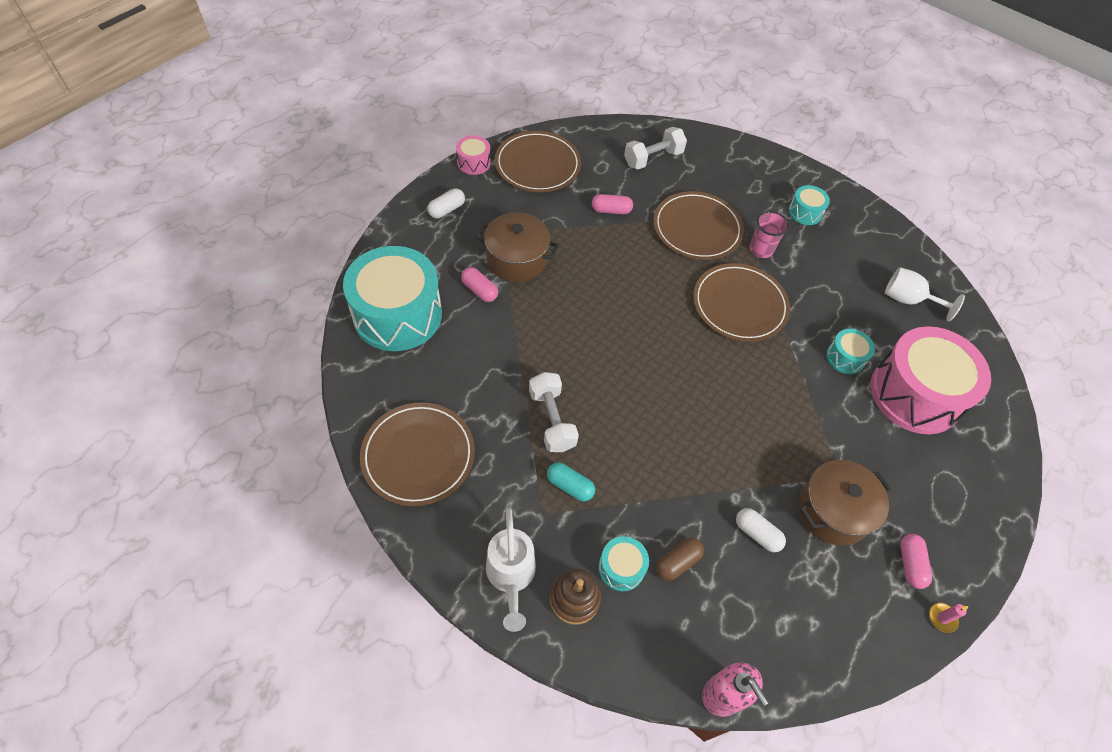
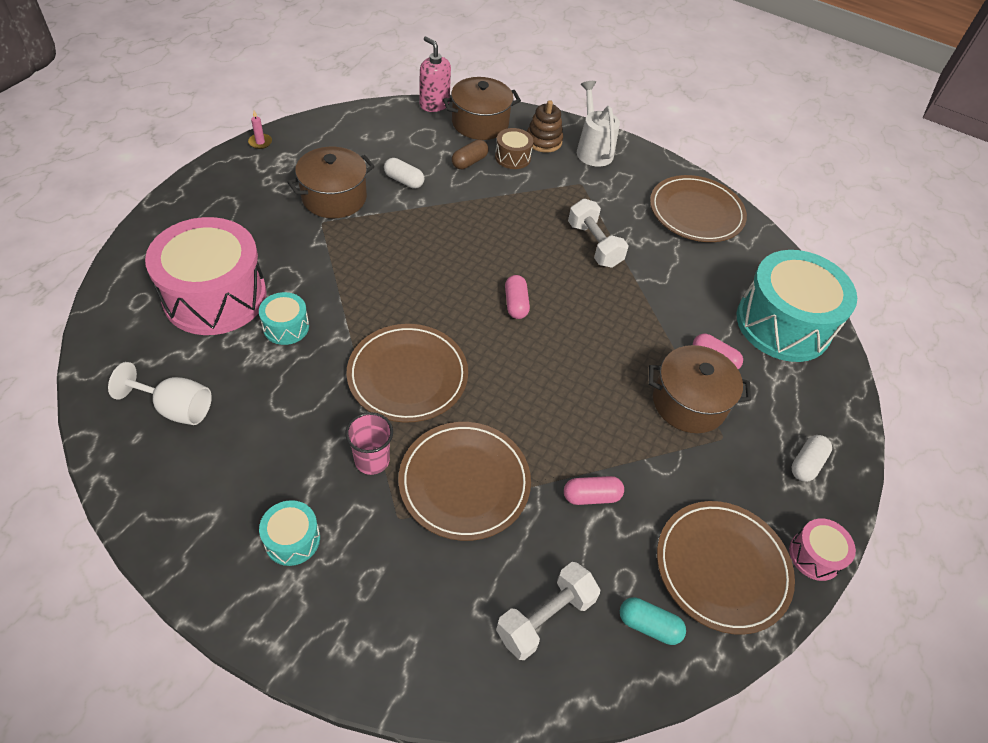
camera: 170 degrees right, 5 degrees down
(570, 486) = (564, 201): turquoise capsule -> turquoise capsule (649, 625)
(621, 568) = (512, 157): turquoise drum -> brown drum
(658, 644) = (480, 123): none -> brown pot
(910, 564) = (275, 169): pink capsule -> pink capsule (516, 304)

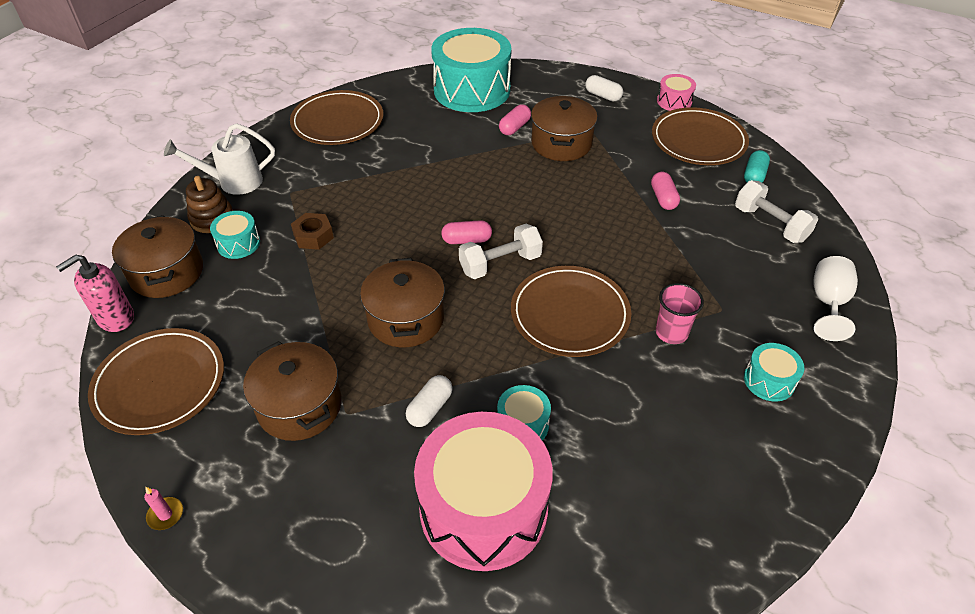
camera: 85 degrees left, 5 degrees down
(176, 408) = (656, 511): white goblet -> white goblet (828, 303)
(404, 180) = (272, 338): white capsule -> white capsule (430, 408)
(415, 257) = (406, 319): none -> brown pot
(464, 482) = (674, 270): brown plate -> brown plate (160, 384)
(469, 162) = (242, 280): brown capsule -> none
(512, 157) = (238, 243): brown drum -> turquoise drum
(522, 200) = (313, 236): none -> brown nut
(594, 245) = (383, 187): white dumbbell -> white dumbbell (500, 264)

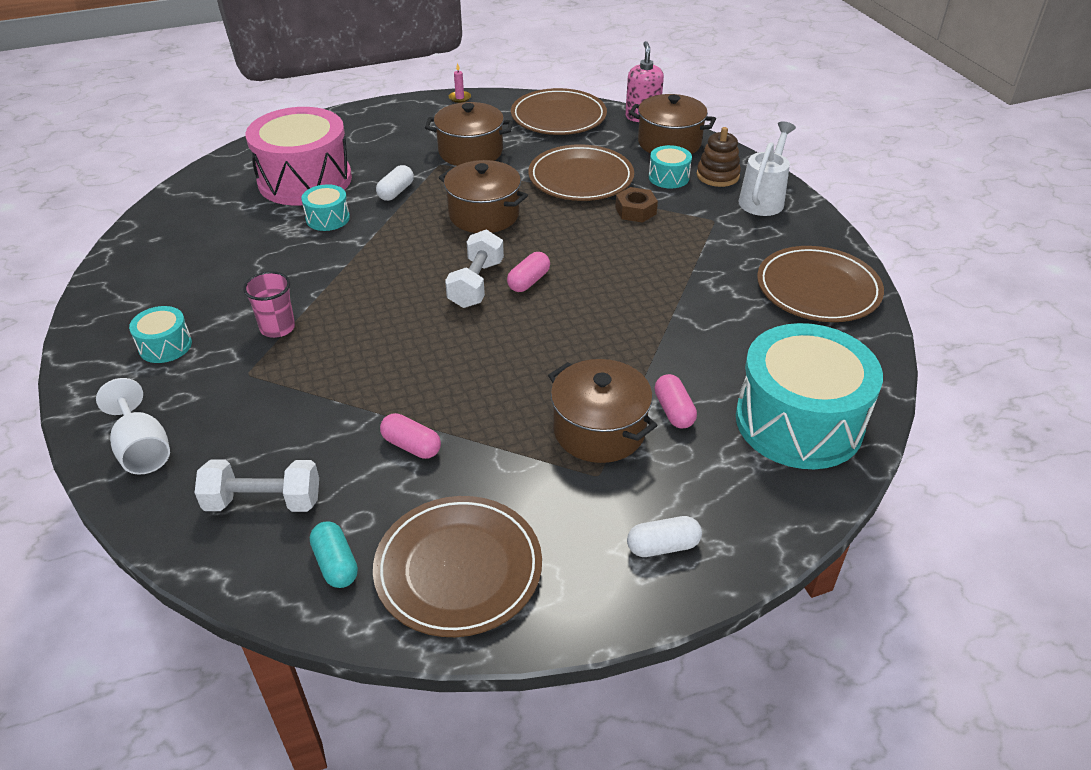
camera: 130 degrees right, 5 degrees down
(430, 408) = (396, 192): white capsule -> white capsule turned 45 degrees clockwise
(570, 314) = (374, 288): brown plate -> brown plate (581, 178)
(674, 101) = (567, 622): pink drum -> none

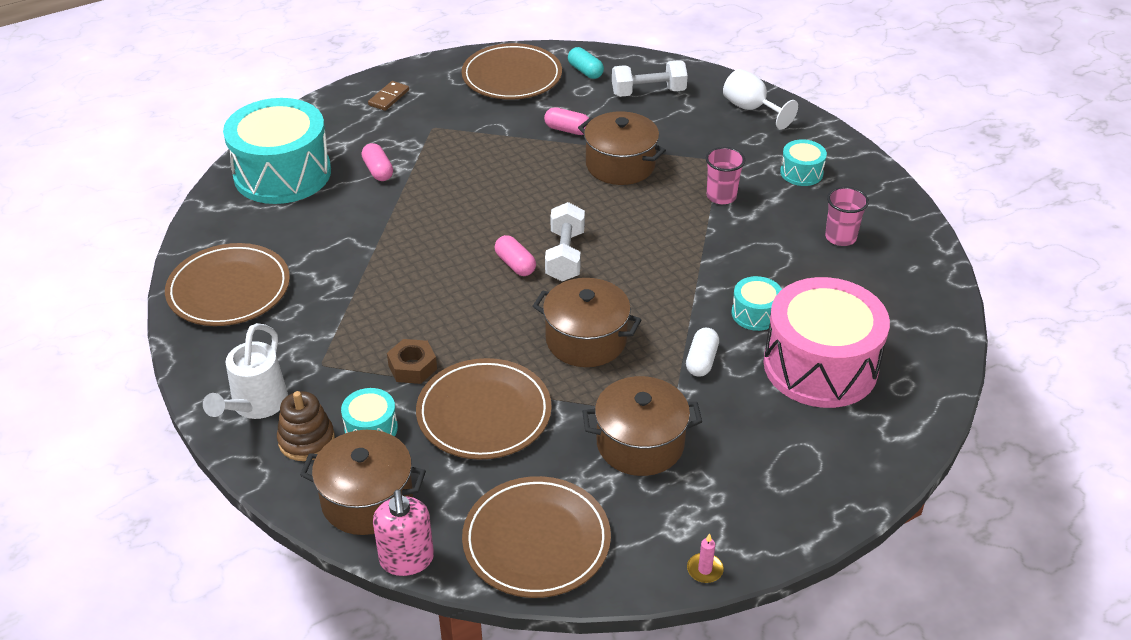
camera: 170 degrees right, 0 degrees up
(193, 272) = (840, 237): none -> pink cup
(529, 281) = (515, 264): pink capsule -> pink capsule turned 60 degrees counterclockwise
(599, 430) = (434, 153): brown pot -> brown pot (620, 165)
(663, 546) = (389, 98): white capsule -> brown domino

